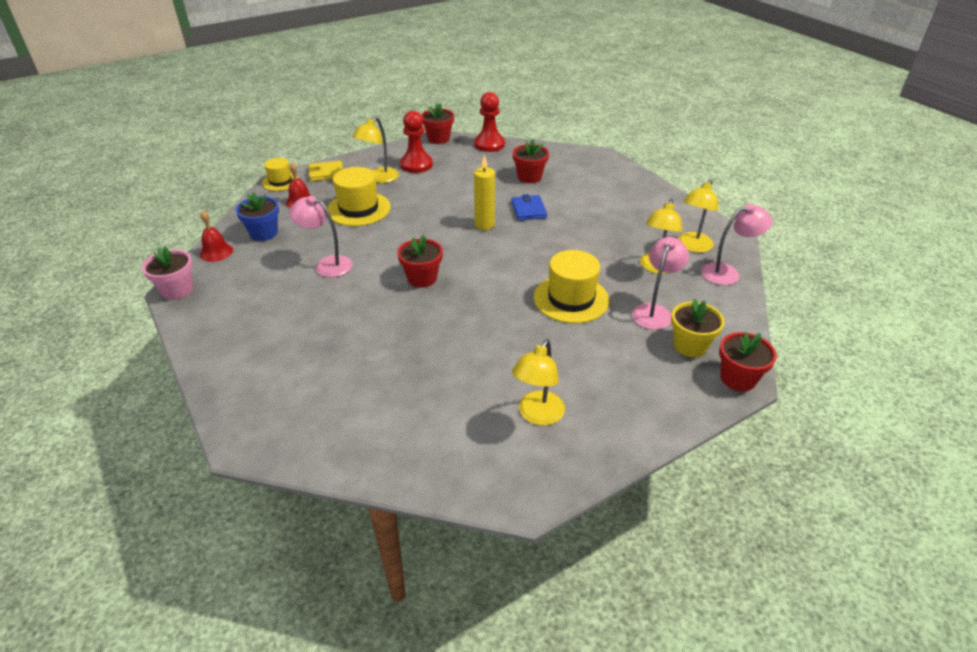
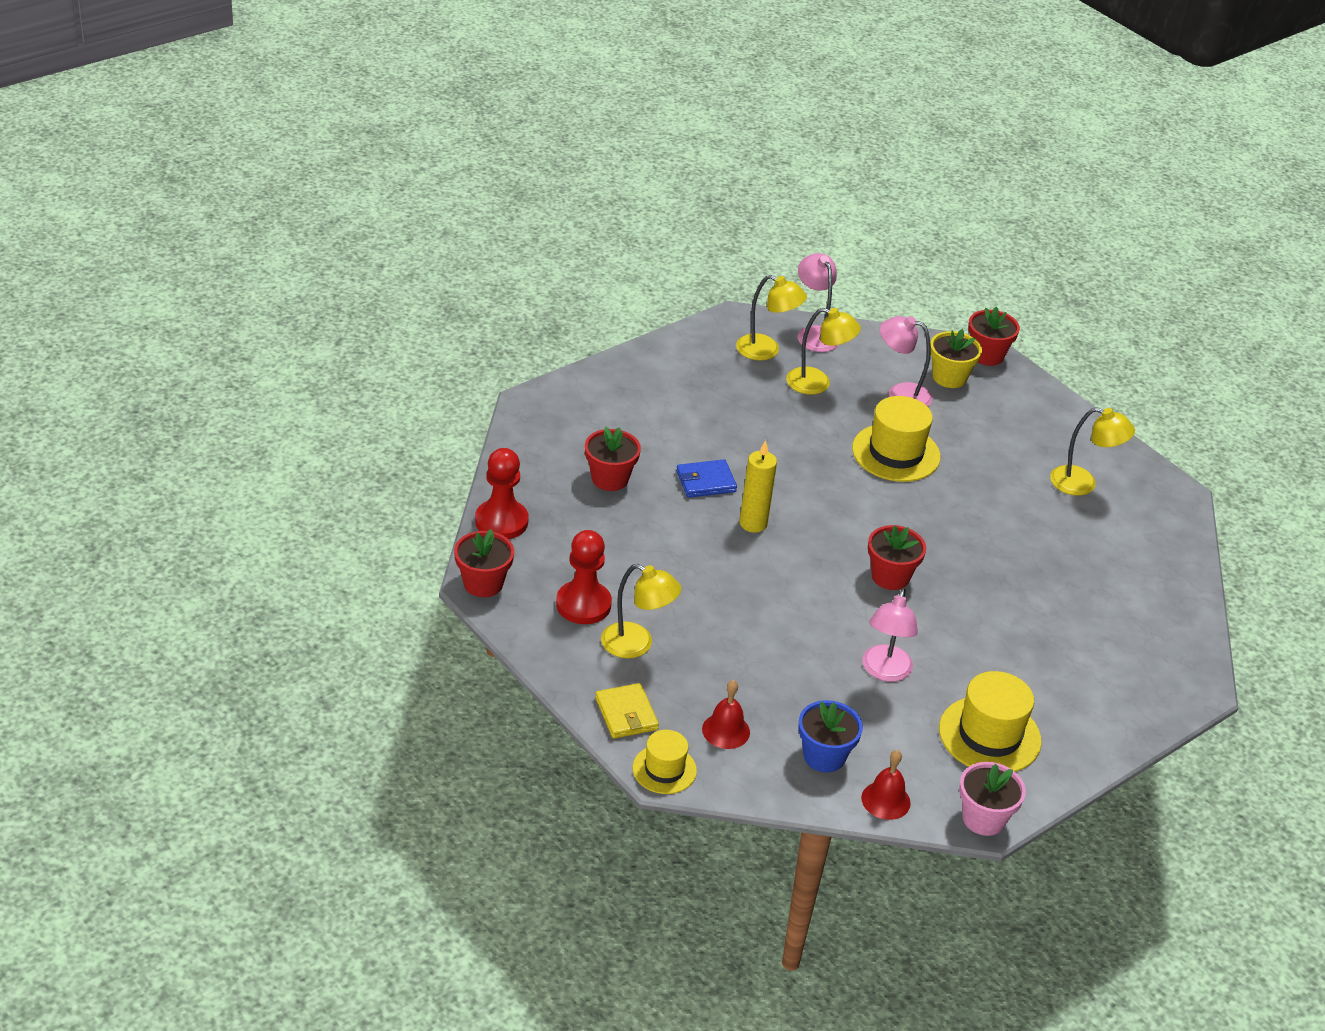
camera: 100 degrees left, 0 degrees up
(358, 209) = (735, 658): yellow hat -> yellow hat (989, 735)

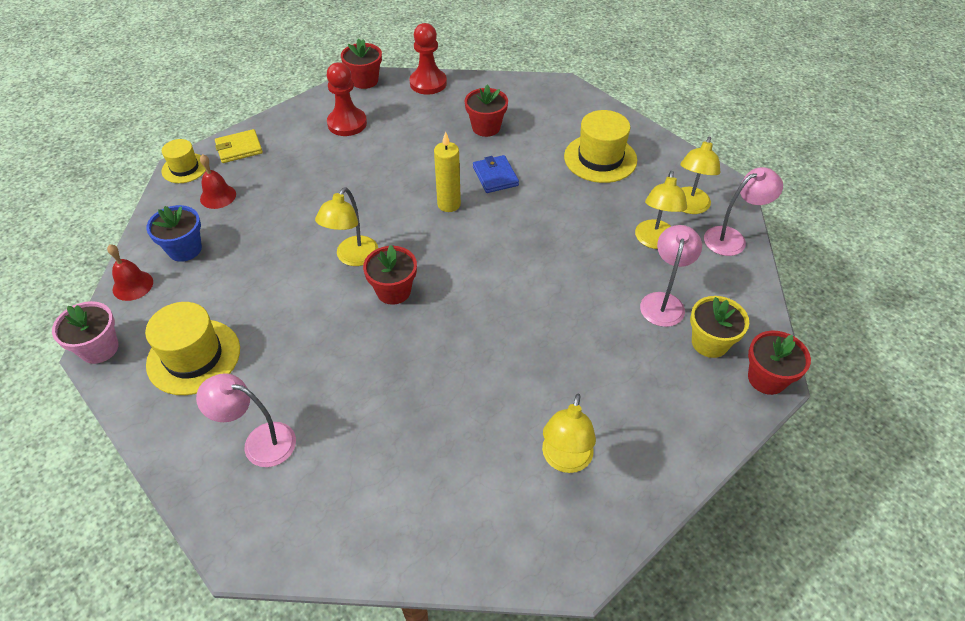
camera: 90 degrees right, 10 degrees up
(637, 645) = (307, 150): yellow lamp -> yellow lamp (353, 258)
(884, 671) = (275, 286): pink lamp -> pink lamp (259, 442)
(896, 453) = (569, 297): yellow hat -> yellow hat (600, 158)

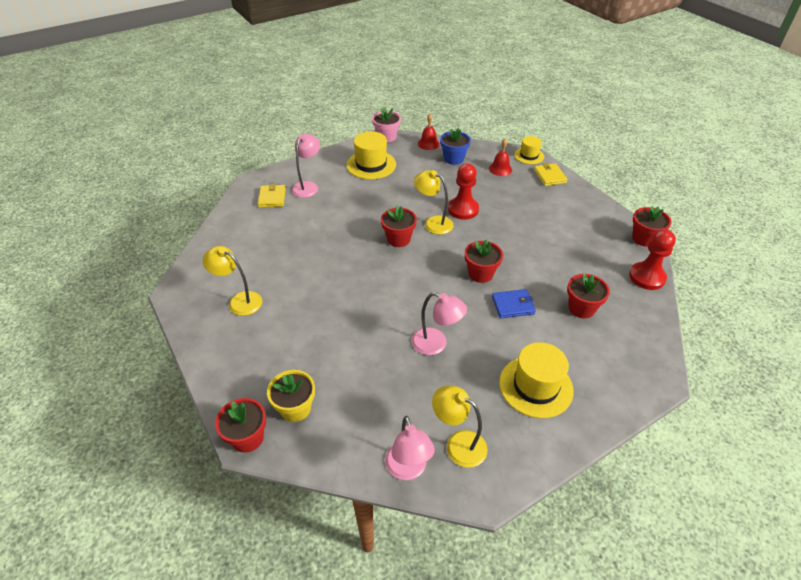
camera: 100 degrees right, 5 degrees down
(297, 493) = (272, 198): none -> yellow wallet
(347, 123) = (582, 226): red pawn -> red pawn (463, 209)
(449, 204) = (480, 274): yellow candle -> red flower pot
(654, 241) = (416, 401): yellow lamp -> none
(663, 302) = (346, 388): pink lamp -> pink lamp (436, 344)

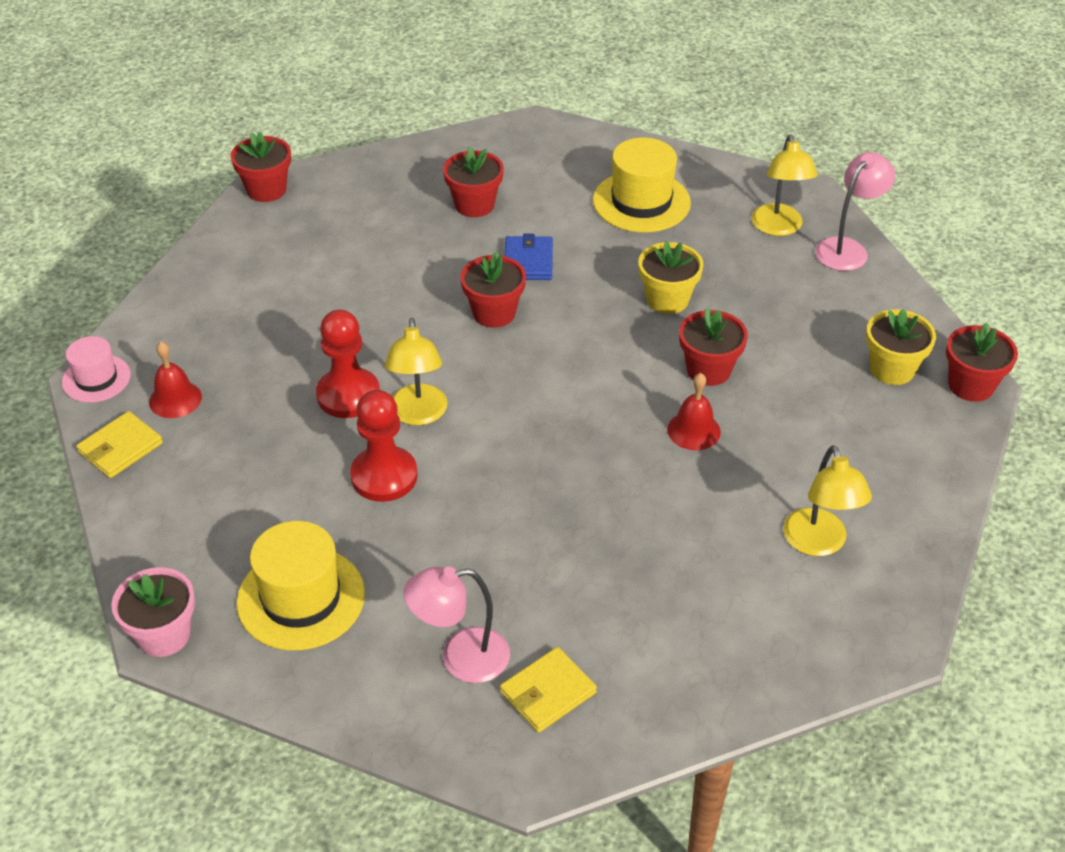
camera: 125 degrees left, 0 degrees up
(398, 239) = (498, 436): red flower pot -> red flower pot (708, 370)
(428, 143) = (146, 546): red bell -> red bell (693, 430)
(436, 344) = (667, 300): pink lamp -> yellow flower pot
(453, 159) = (183, 479): blue flower pot -> none
(513, 305) = (528, 261): blue wallet -> blue wallet turned 45 degrees clockwise
(529, 156) = (96, 378): yellow hat -> pink hat
(549, 176) = (155, 329): yellow wallet -> yellow wallet (120, 448)
(647, 277) = (357, 169): red pawn -> red pawn (384, 476)

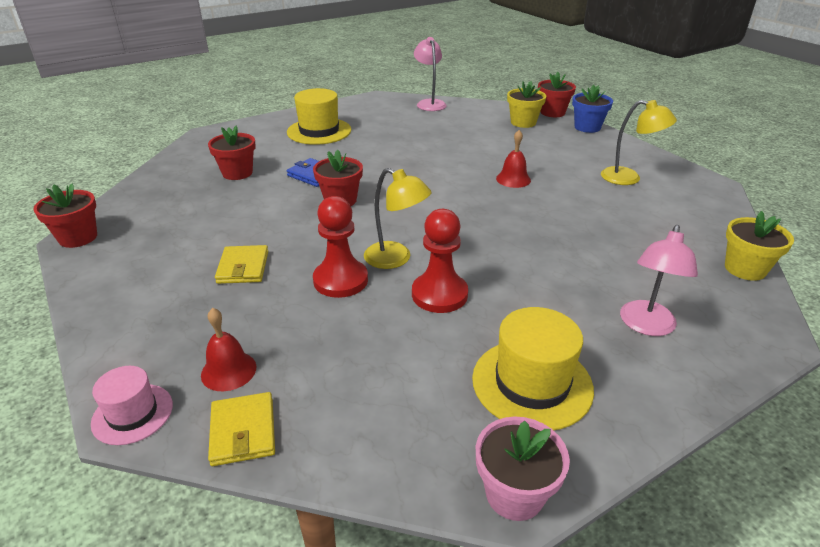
camera: 55 degrees left, 10 degrees down
(548, 692) = (698, 301): yellow wallet -> yellow wallet (243, 267)
(667, 300) = (404, 151): yellow flower pot -> yellow flower pot (745, 269)
(708, 370) = (471, 160): red flower pot -> none
(778, 228) = (392, 110): yellow lamp -> none
(957, 443) = (587, 127): none -> blue flower pot

